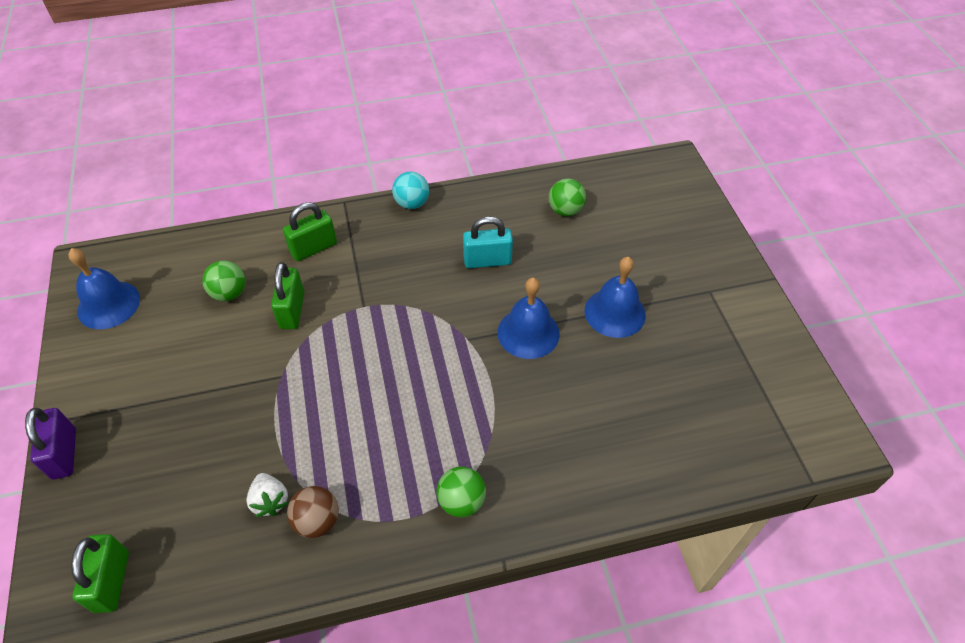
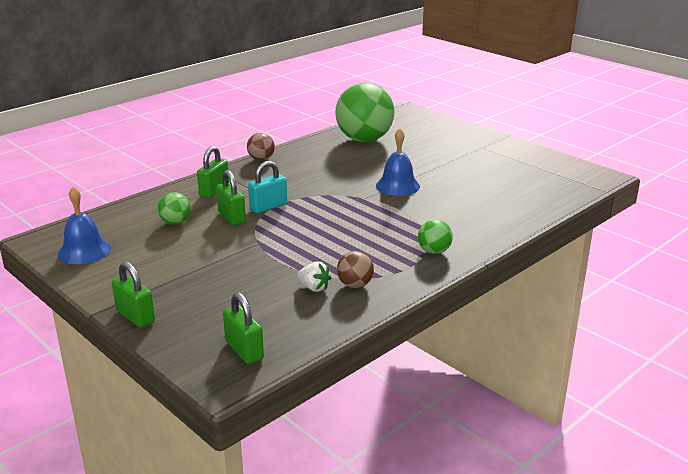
camera: 30 degrees left, 25 degrees down
(64, 454) = (135, 316): purple padlock -> green padlock
(412, 203) = (261, 159): turquoise ball -> brown ball
(487, 261) = (339, 168): turquoise padlock -> turquoise padlock (268, 207)
(565, 210) = (364, 139): green ball -> green ball, size x2.22
(615, 312) = (439, 166): blue bell -> none

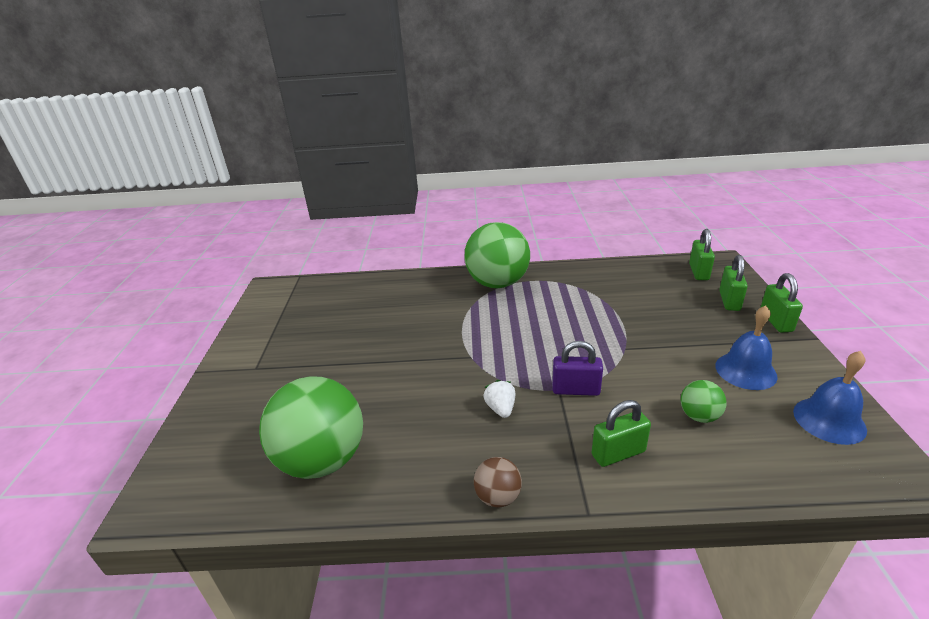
camera: 135 degrees left, 5 degrees up
(232, 217) = (627, 393): green padlock -> green padlock (729, 301)
(268, 207) = (575, 390): turquoise padlock -> purple padlock
(314, 288) = (615, 291): white strawberry -> white strawberry (500, 408)
(355, 285) = (584, 282): brown ball -> none
(397, 186) = (420, 355): blue bell -> blue bell (745, 370)
(434, 251) = (497, 283): green ball -> green ball, size x2.22

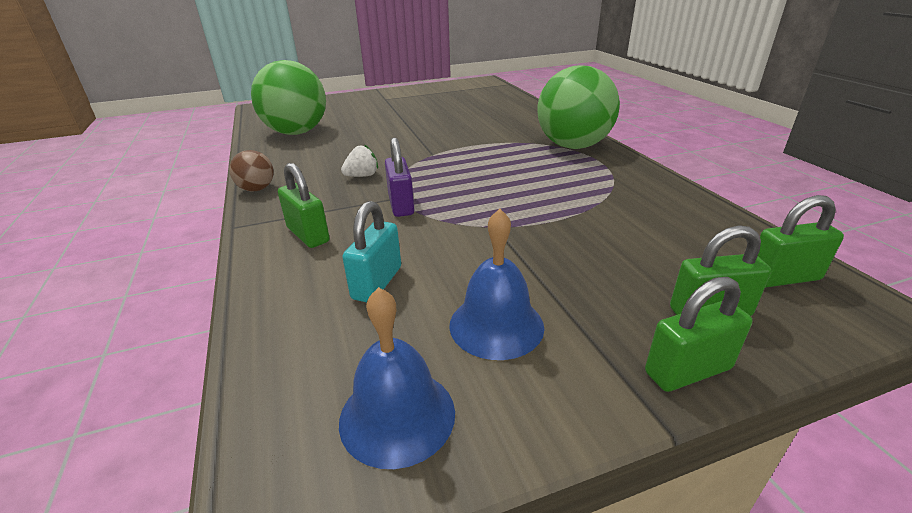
camera: 70 degrees right, 0 degrees up
(699, 416) = (377, 283): green ball -> turquoise padlock

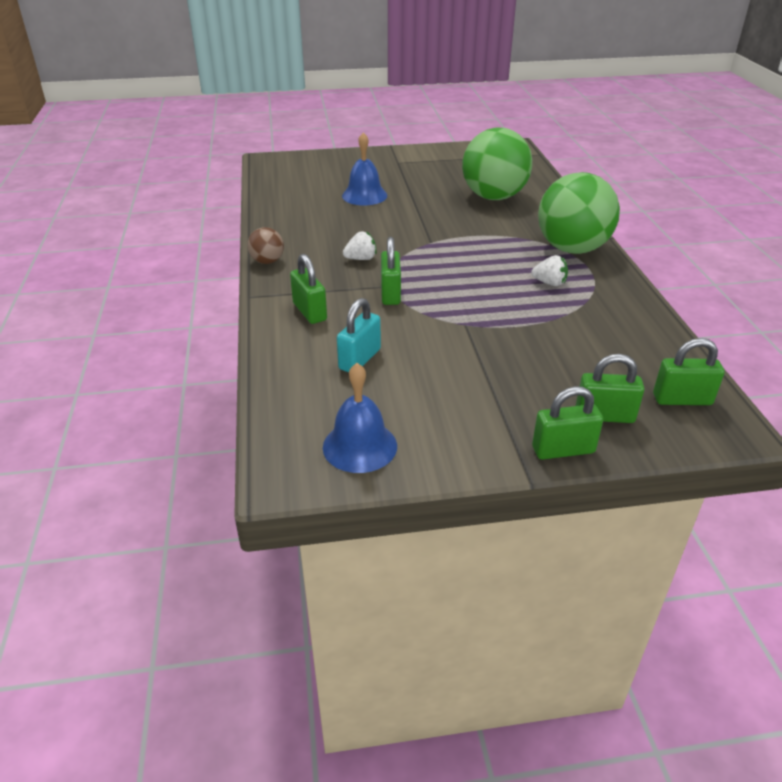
camera: 10 degrees right, 5 degrees up
(296, 132) = (303, 199): green ball -> green ball (494, 197)
(401, 205) = (390, 294): purple padlock -> green padlock
(496, 325) = (440, 402): blue bell -> blue bell (364, 195)
(566, 176) = (549, 283): none -> white strawberry

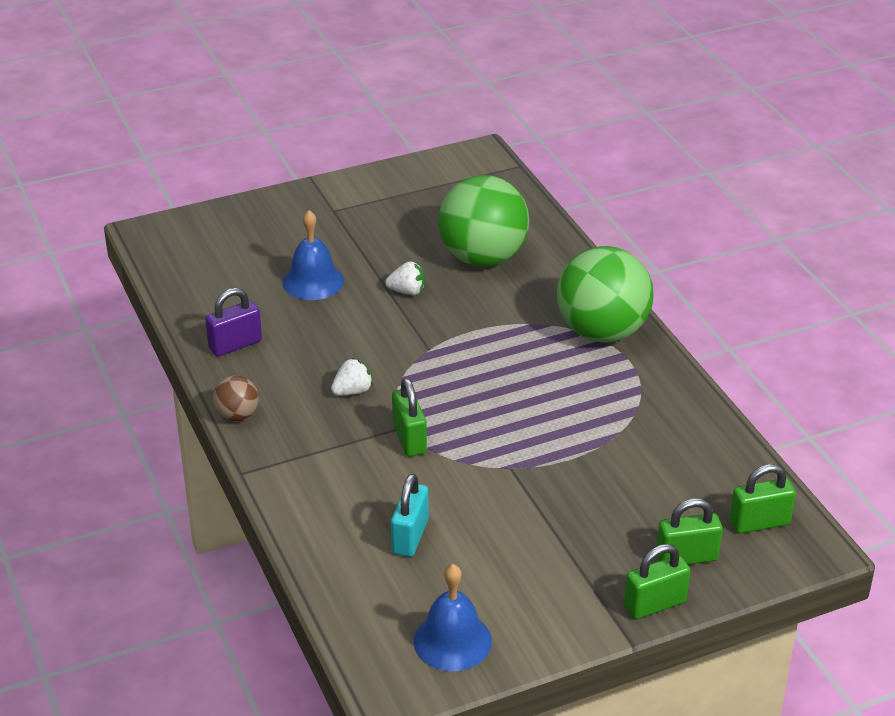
camera: 15 degrees left, 0 degrees up
(290, 222) = (235, 345): none -> purple padlock
(309, 312) = (325, 482): green padlock -> none
(549, 283) = (589, 390): white strawberry -> white strawberry (407, 291)

